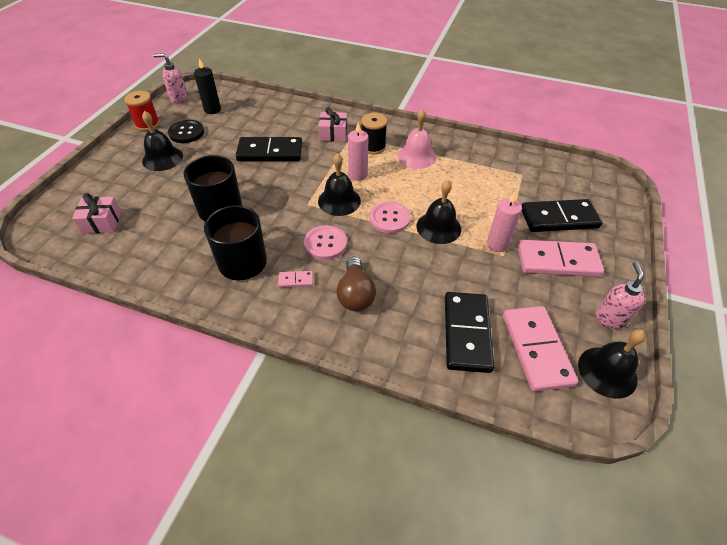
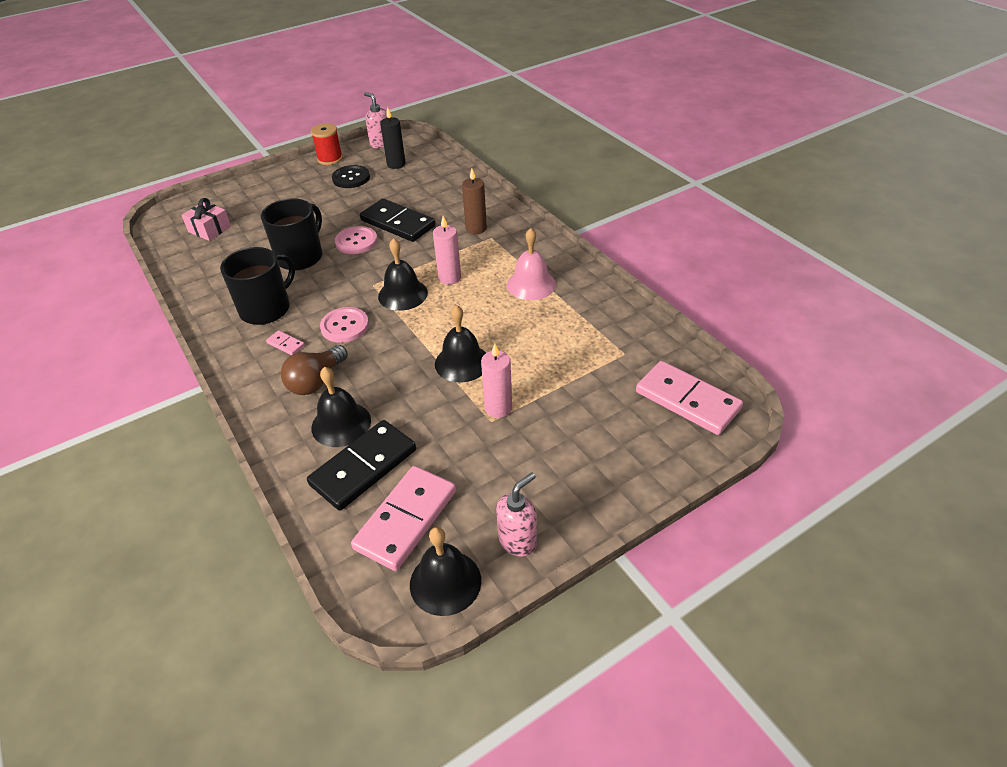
camera: 40 degrees right, 5 degrees down
(162, 158) = (307, 194): black bell -> black bell (341, 424)
(333, 134) = (476, 228): pink gift -> brown candle
(373, 147) = (498, 257): black spool -> none
(389, 218) = (427, 332): pink button -> pink button (356, 241)
(557, 261) = (540, 457): pink domino -> pink domino (687, 400)
(559, 218) = (602, 418): black domino -> none

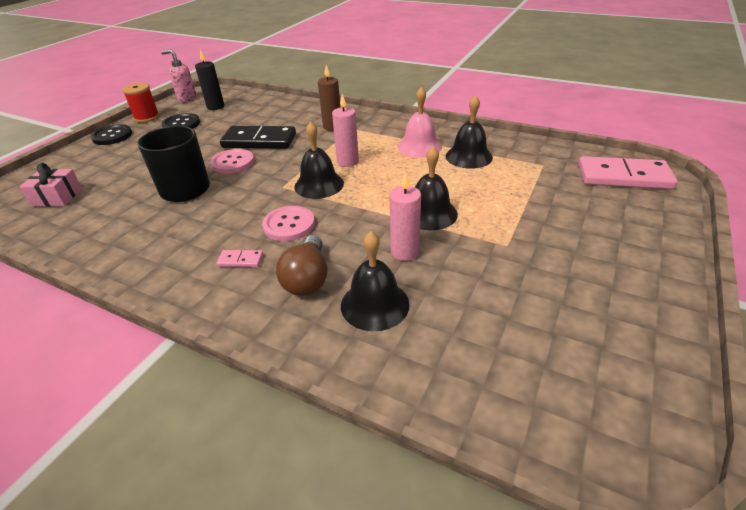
camera: 30 degrees left, 5 degrees down
(266, 309) = (188, 239): black mug -> none
(288, 173) = (112, 136): none -> black button
(364, 467) = (442, 332): black domino -> none
(406, 519) = (538, 359): pink domino -> none
(445, 582) = (646, 398): black bell -> black bell (468, 156)
(498, 408) = (500, 233): pink candle -> pink candle (405, 252)
(518, 541) = (652, 327): pink soap dispenser -> none

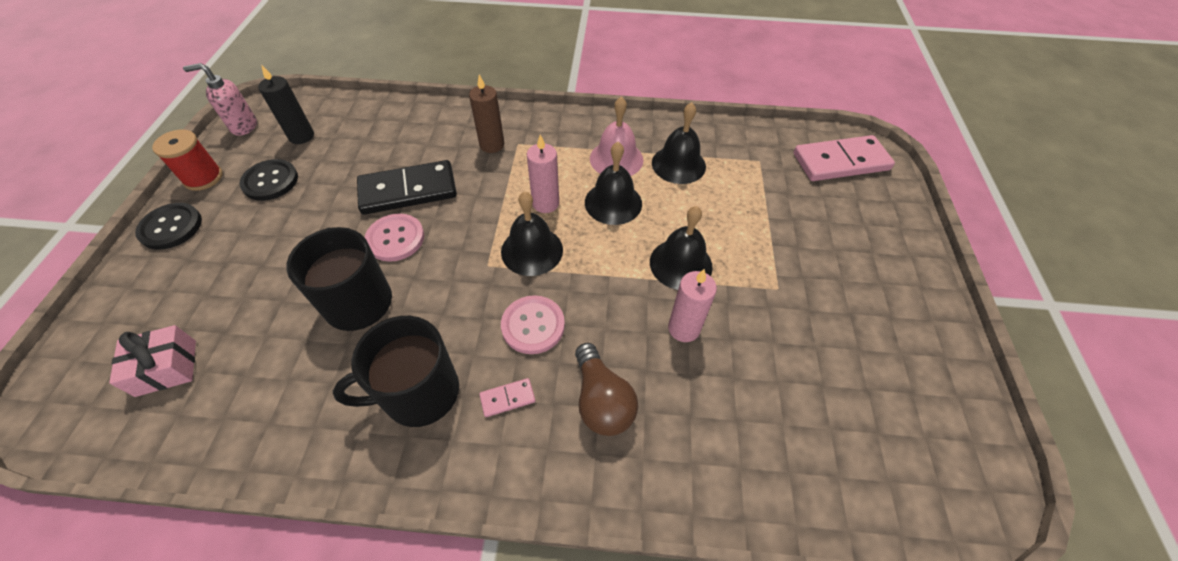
camera: 25 degrees left, 15 degrees up
(185, 243) = (419, 393): none -> black mug
(374, 304) = (691, 412): black bell -> black bell (613, 203)

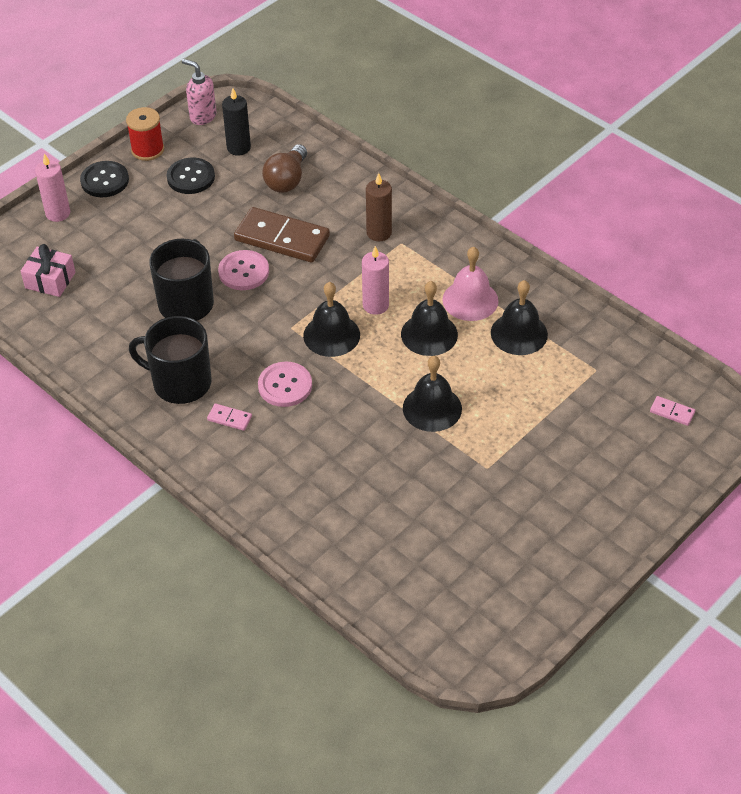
camera: 40 degrees right, 5 degrees down
(408, 191) = (282, 238): black domino -> brown domino
(601, 401) = (286, 456): brown light bulb -> brown light bulb (287, 180)
(684, 328) = (386, 449): pink candle -> pink candle (58, 213)
(840, 162) = (672, 412): pink domino -> pink domino, size x0.43

